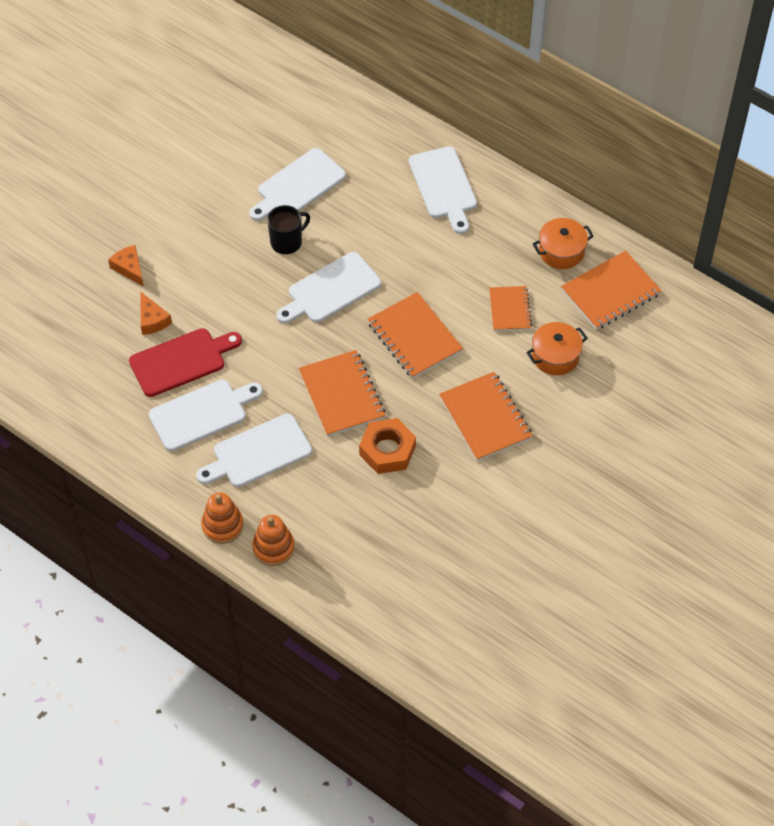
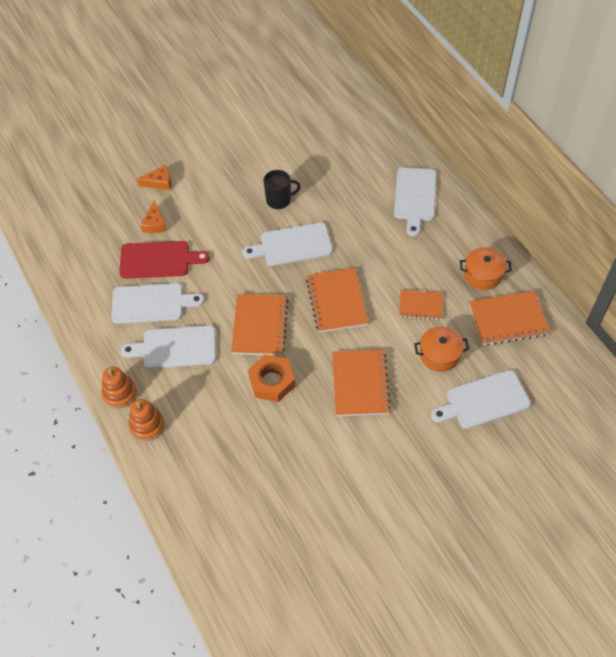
camera: 25 degrees right, 0 degrees up
(129, 268) = (159, 182): orange cheese -> orange cheese turned 90 degrees clockwise
(298, 185) = (308, 163): white cutting board -> white cutting board (484, 401)
(510, 309) = (420, 306): orange notebook -> orange notebook turned 75 degrees clockwise

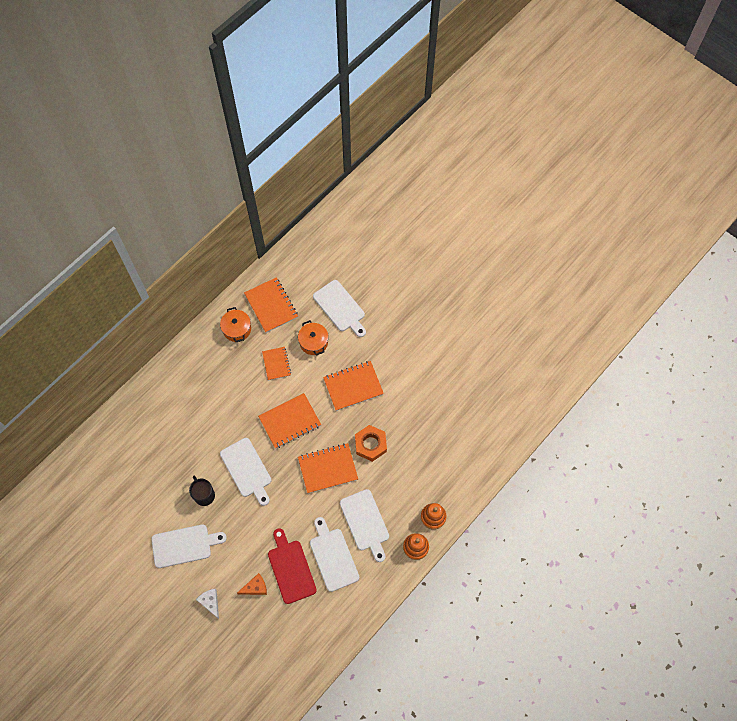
camera: 110 degrees left, 10 degrees up
(159, 182) = (210, 602): orange cheese -> white cheese
(415, 197) = (174, 393): white cutting board -> white cutting board (184, 545)

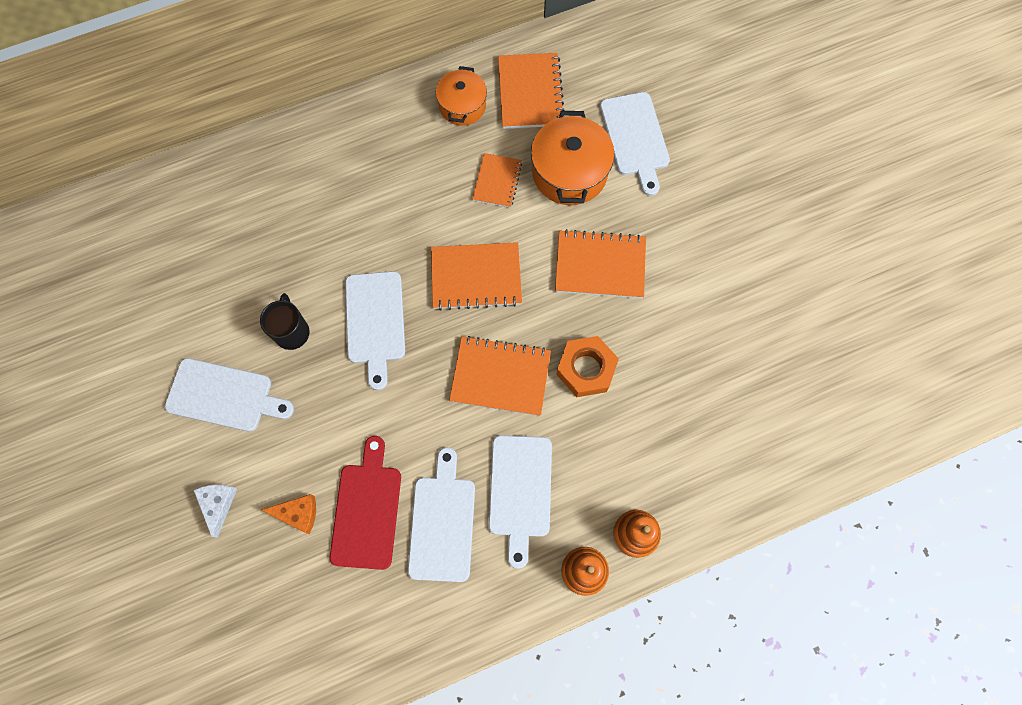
camera: 25 degrees right, 5 degrees up
(313, 342) = (569, 173): orange pot -> orange pot, size x1.56

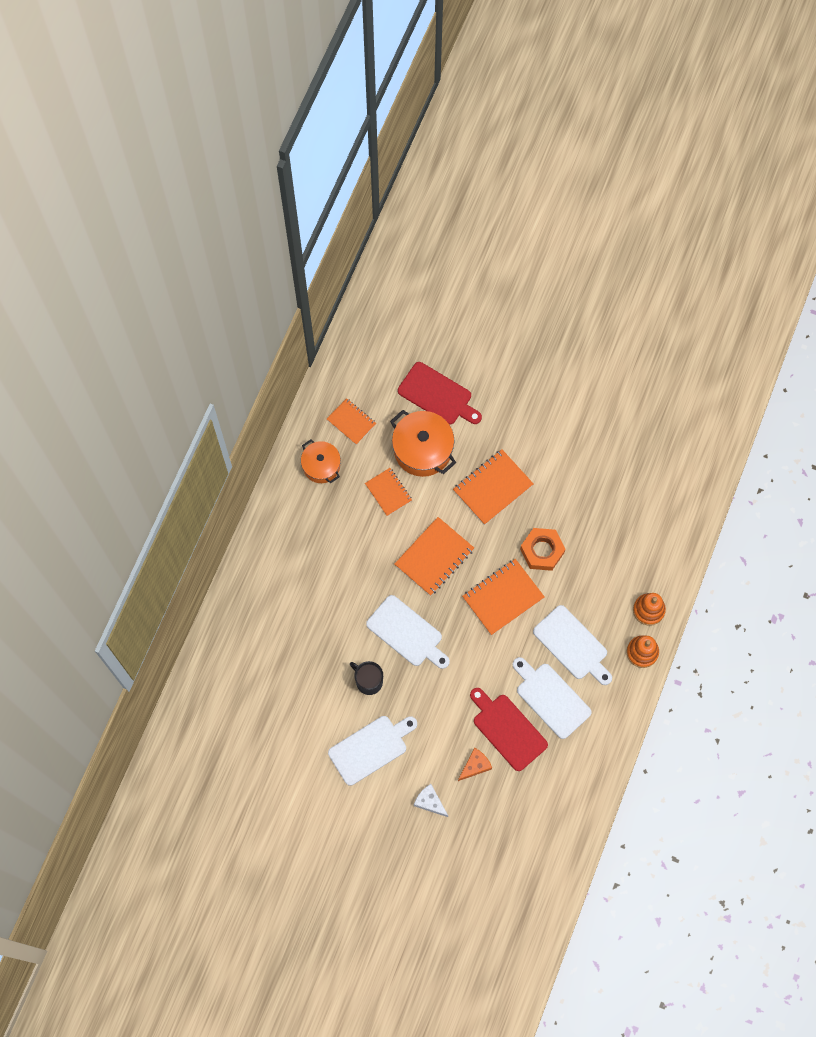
camera: 45 degrees left, 0 degrees up
(530, 92) = (351, 422): orange notebook -> orange notebook, size x0.63
(635, 138) = (437, 395): white cutting board -> red cutting board

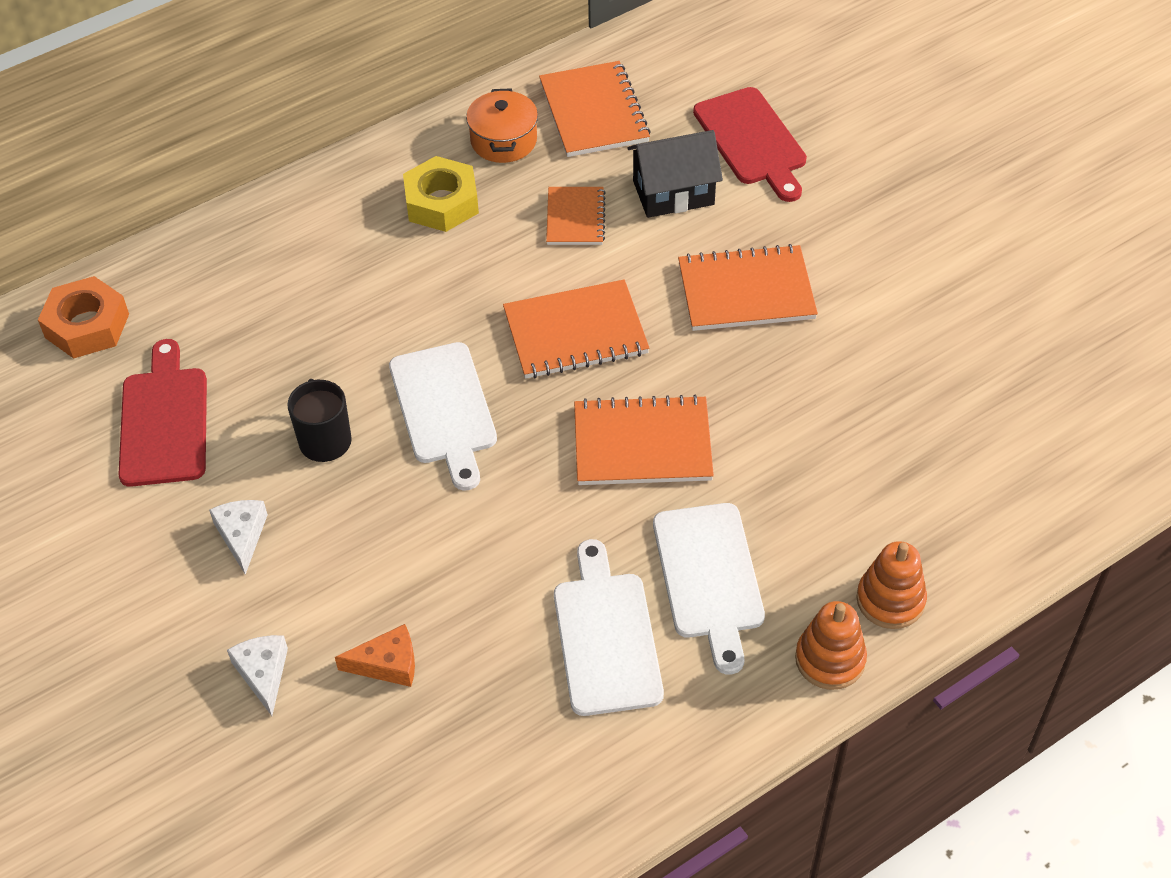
camera: 35 degrees right, 20 degrees down
(320, 521) = (442, 202): none -> yellow nut
(351, 422) = (593, 112): orange notebook -> orange notebook, size x1.60
(370, 748) = (241, 535): white cutting board -> white cheese
(422, 450) = (673, 193): orange pot -> black house
(507, 729) = (490, 641): red cutting board -> red cutting board (164, 421)
(542, 551) = (761, 414): orange nut -> orange nut (87, 326)

